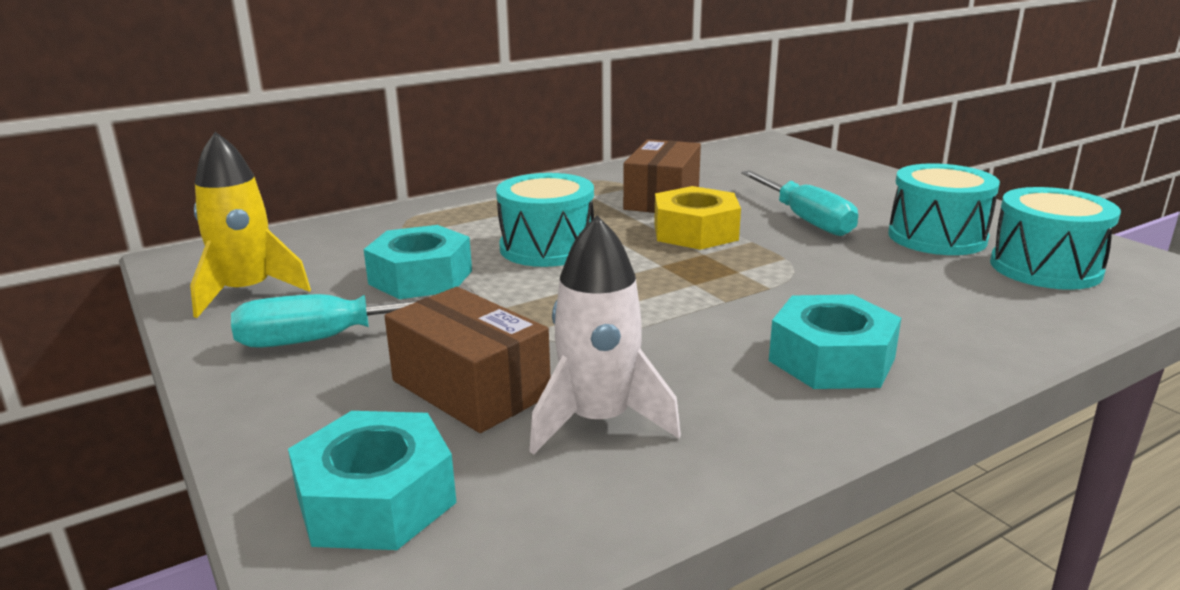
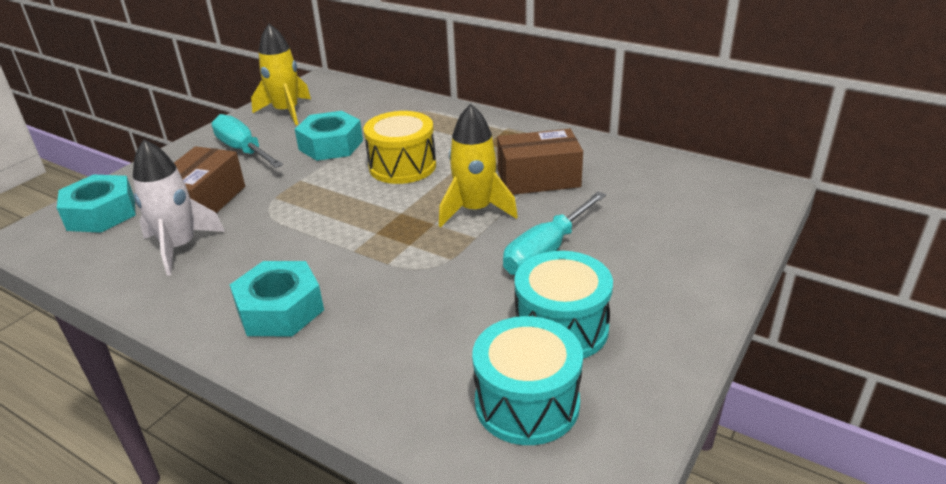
camera: 65 degrees right, 10 degrees up
(547, 248) = (402, 166): turquoise drum -> yellow drum
(695, 232) = (475, 210): yellow nut -> yellow rocket

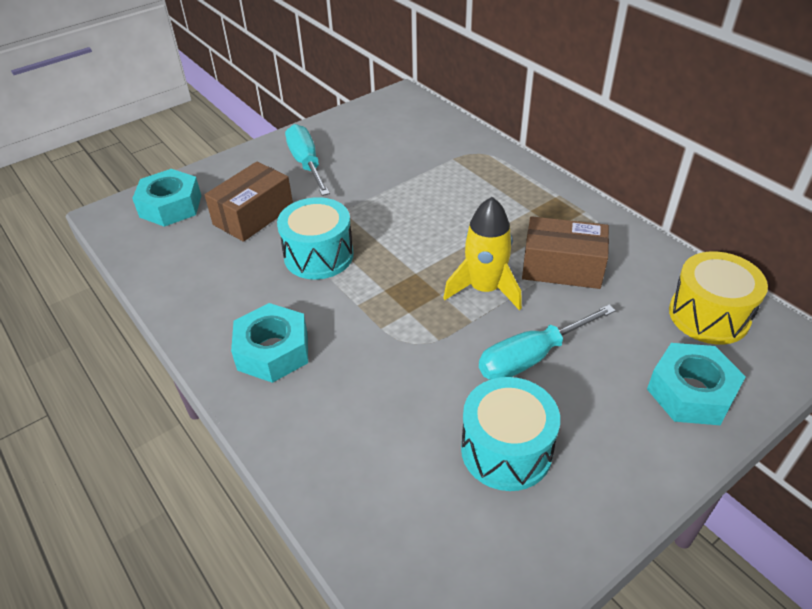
camera: 20 degrees right, 10 degrees up
(179, 247) = (218, 260): white rocket -> none
(286, 112) = (360, 126): yellow rocket -> none
(331, 145) = (384, 176): turquoise nut -> turquoise nut (690, 392)
(402, 166) = (438, 218): yellow drum -> yellow drum (709, 315)
(527, 403) = (439, 521): turquoise drum -> turquoise drum (318, 255)

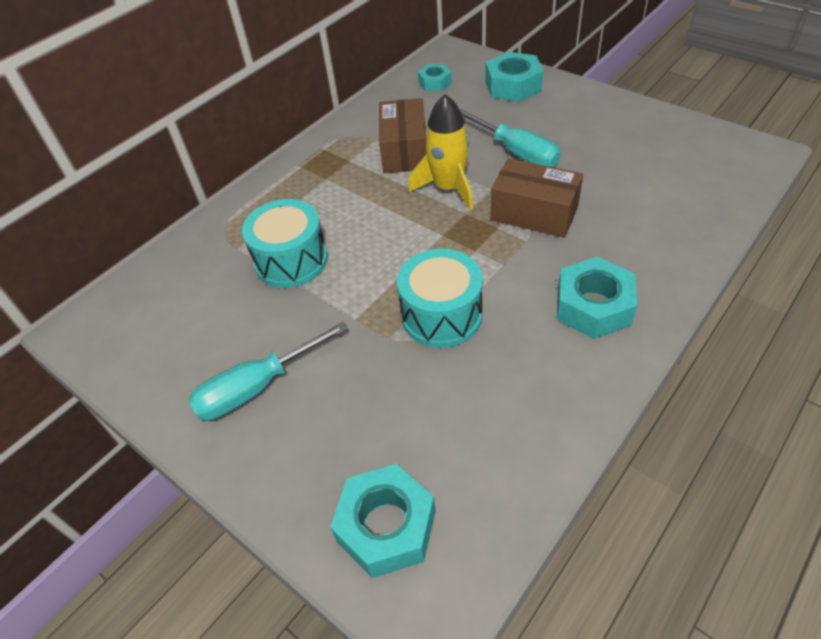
camera: 100 degrees left, 5 degrees up
(253, 215) = (384, 407): brown box -> brown box (534, 213)
(506, 450) = (610, 151): turquoise drum -> turquoise drum (291, 260)
(709, 315) = (435, 83): yellow drum -> turquoise nut

